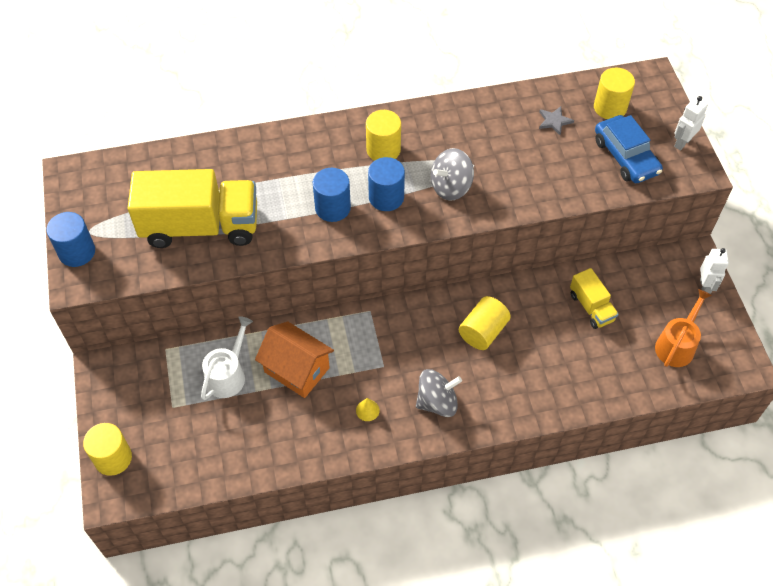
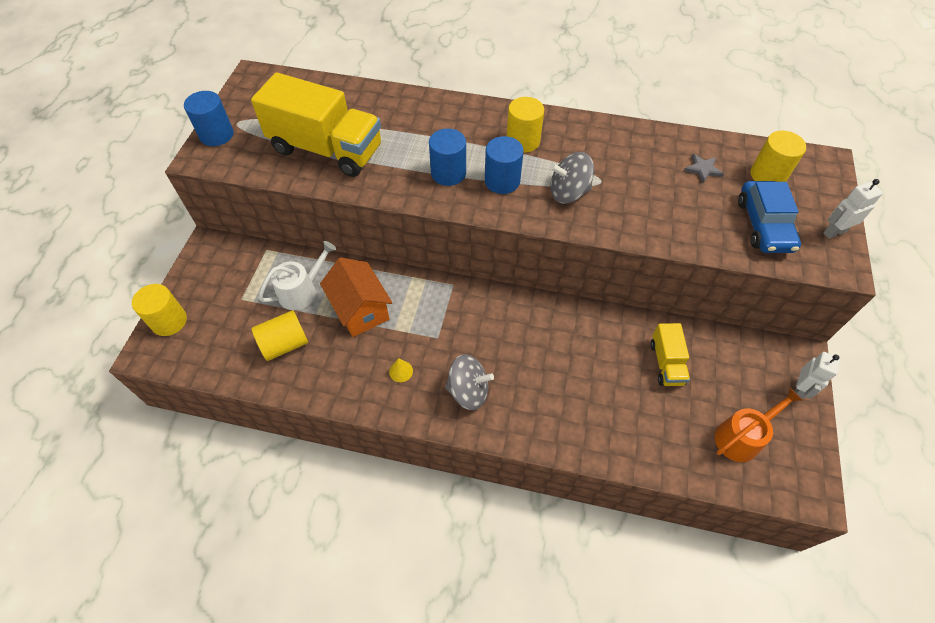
camera: 25 degrees right, 0 degrees up
(483, 331) = (546, 343): yellow cylinder -> yellow cylinder (285, 344)

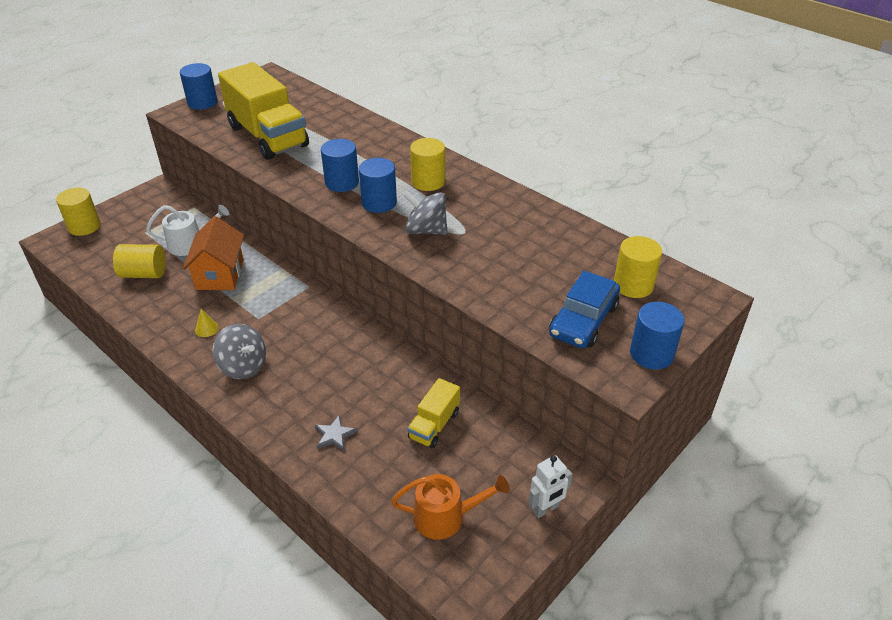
camera: 30 degrees right, 15 degrees down
(703, 169) = (571, 257): grey star -> grey star (334, 435)
(834, 232) = (651, 354): white robot -> blue cylinder

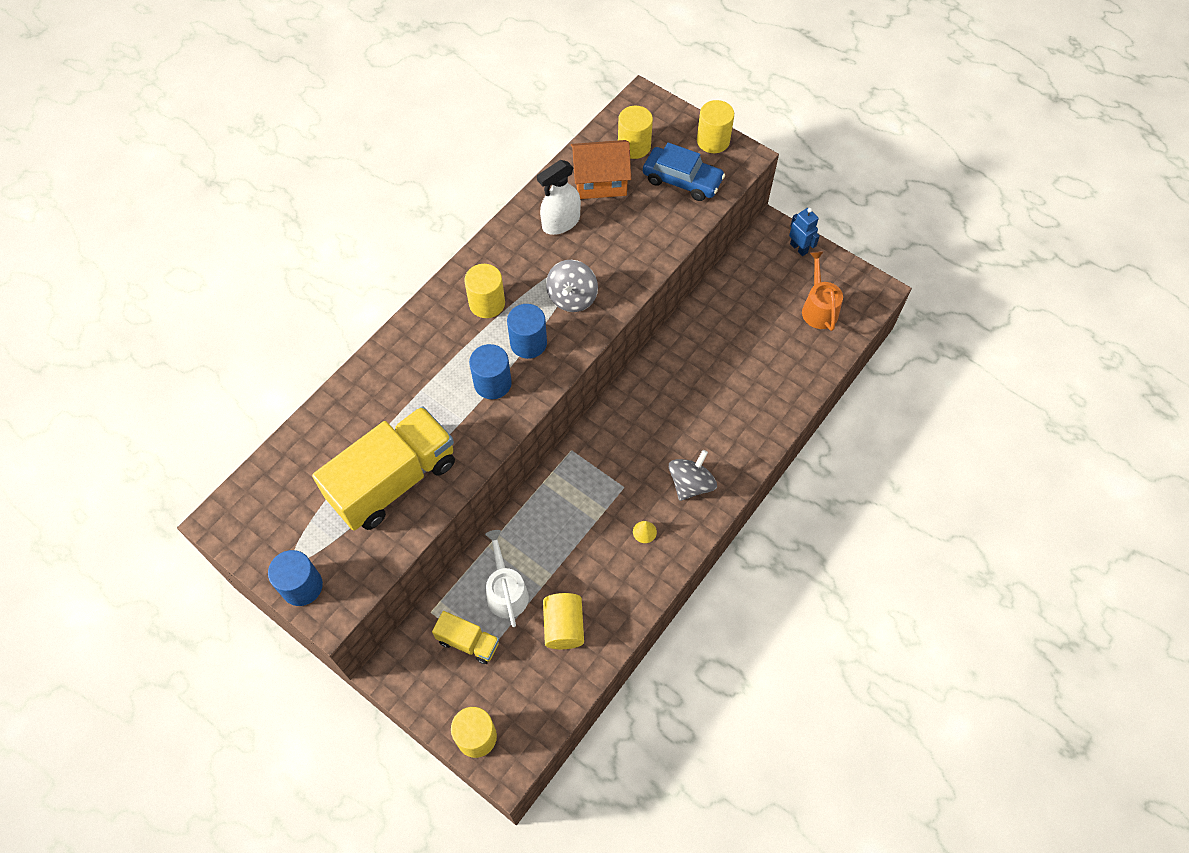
camera: 95 degrees left, 20 degrees up
(220, 274) = (558, 543): orange house -> orange house (600, 182)
(334, 435) = (758, 393): grey star -> none
(434, 425) = (734, 323): yellow truck -> yellow truck (468, 642)
(521, 227) = (561, 222): none -> white spray bottle
(546, 509) = (799, 248): white robot -> blue robot
(651, 354) = (713, 141): blue cylinder -> yellow cylinder

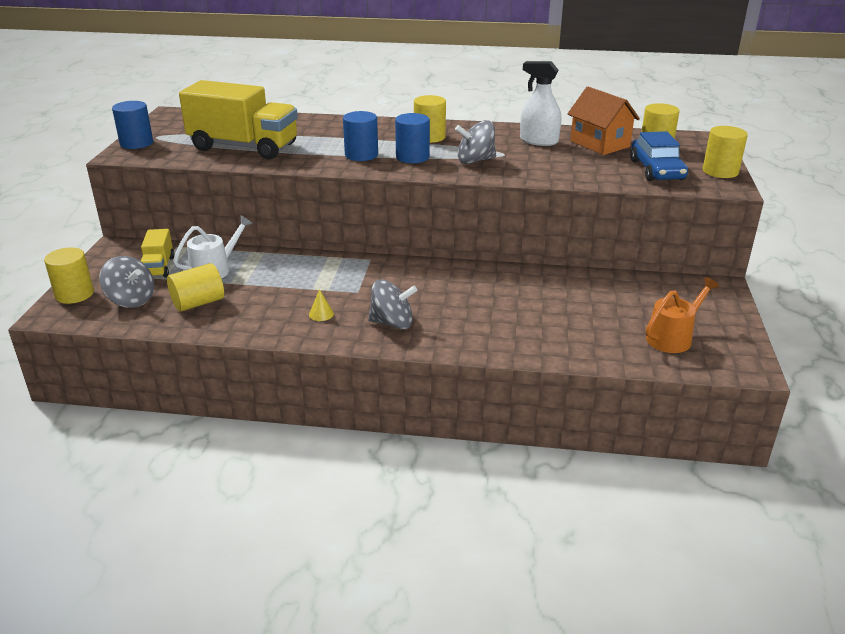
camera: 60 degrees right, 30 degrees down
(521, 685) = (131, 300): none -> grey spinning top
(799, 248) = (723, 306): blue robot -> none

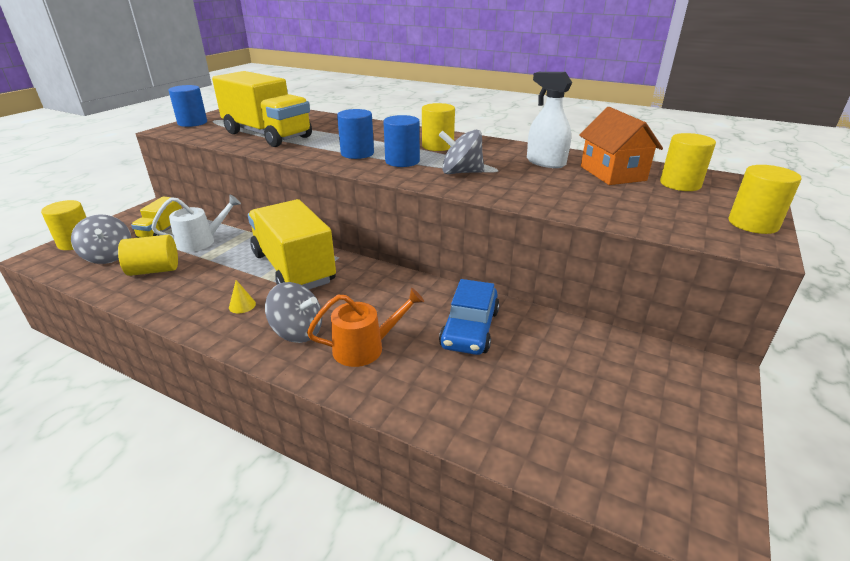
camera: 20 degrees right, 0 degrees up
(337, 276) = (293, 268): none -> yellow truck
(656, 170) = (665, 210): blue car -> blue car (469, 328)
(673, 337) = (615, 437): orange watering can -> orange watering can (365, 348)

